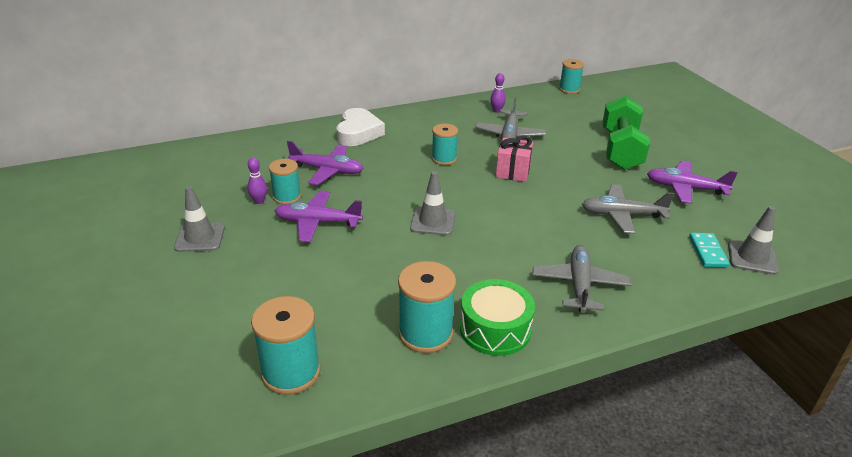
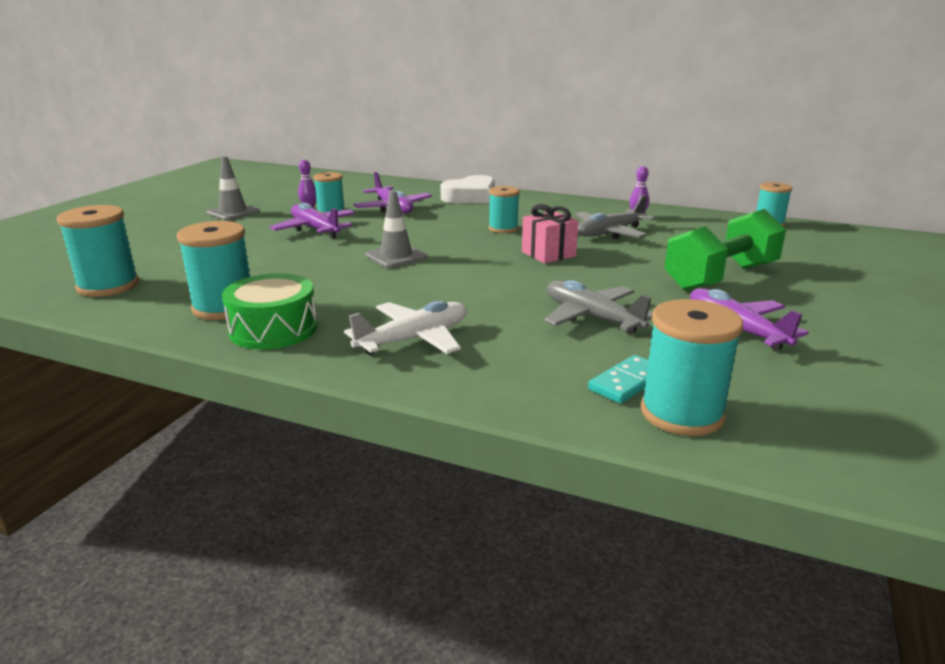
camera: 45 degrees right, 10 degrees down
(579, 285) = (414, 339): grey plane -> white plane
(752, 257) = (682, 413): grey traffic cone -> turquoise spool

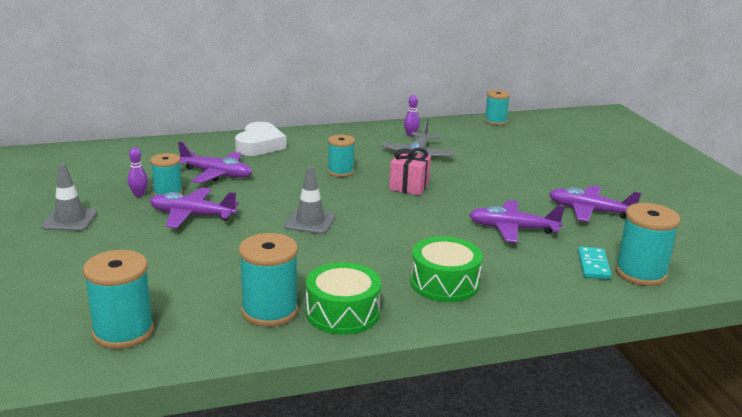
camera: 40 degrees left, 0 degrees up
(414, 339) = (444, 283): white plane -> green drum
(591, 317) = (512, 229): grey plane -> purple plane
(720, 277) = (531, 175): green dumbbell -> none

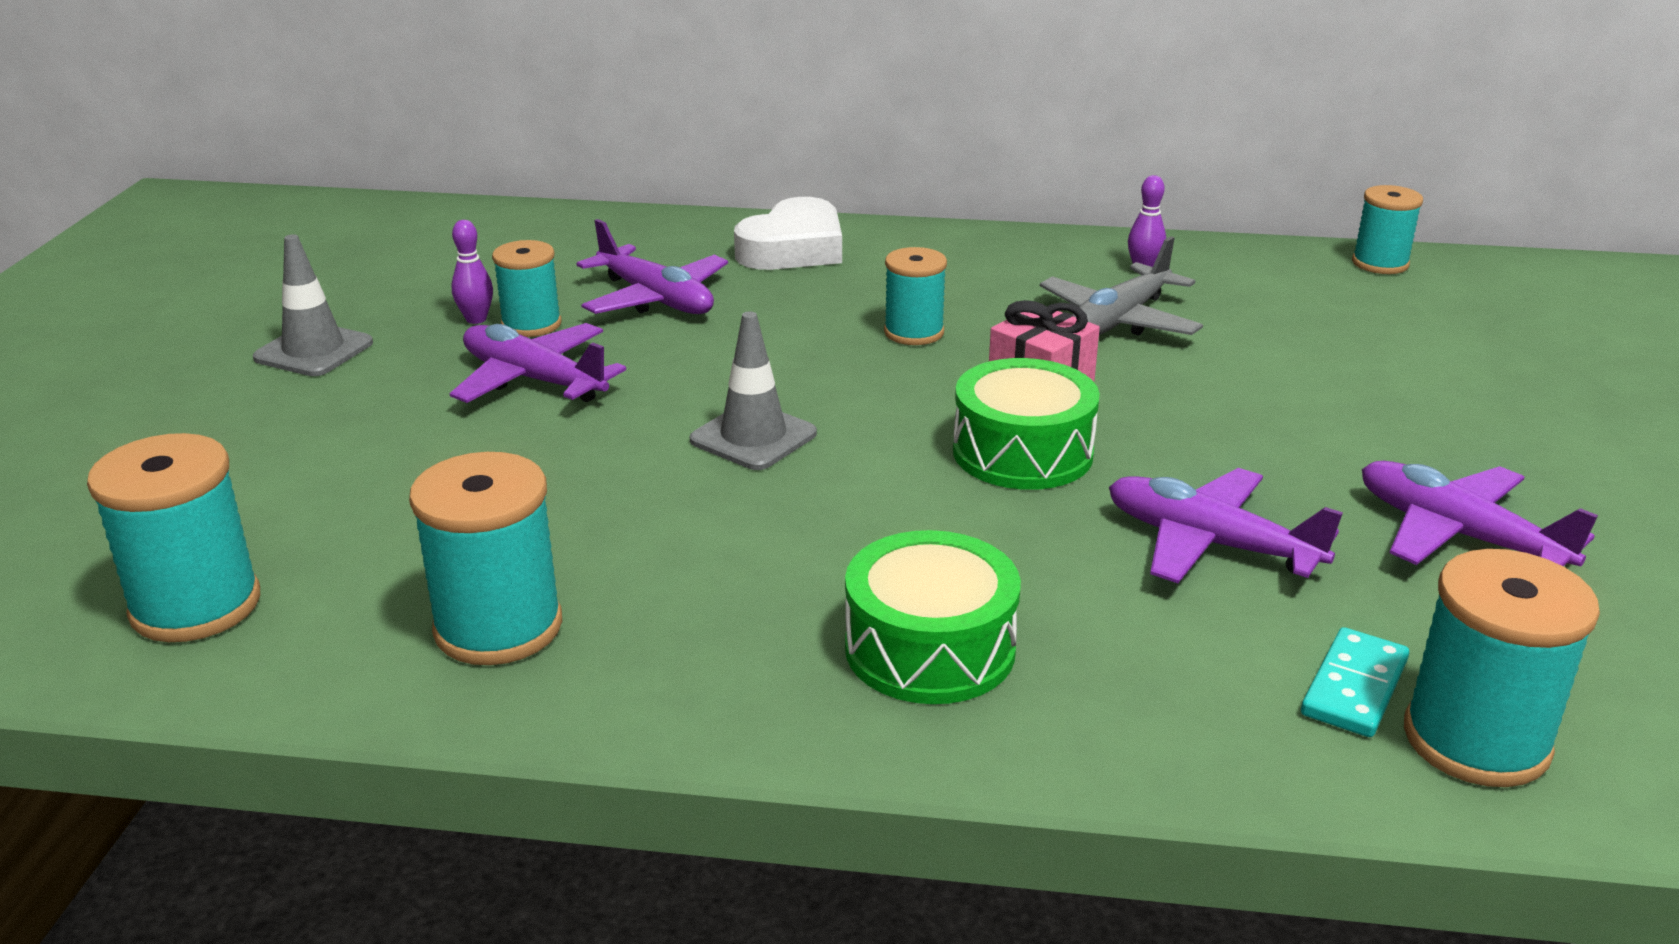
camera: 25 degrees right, 5 degrees up
(342, 313) = (642, 668): green drum -> green drum (1022, 452)

